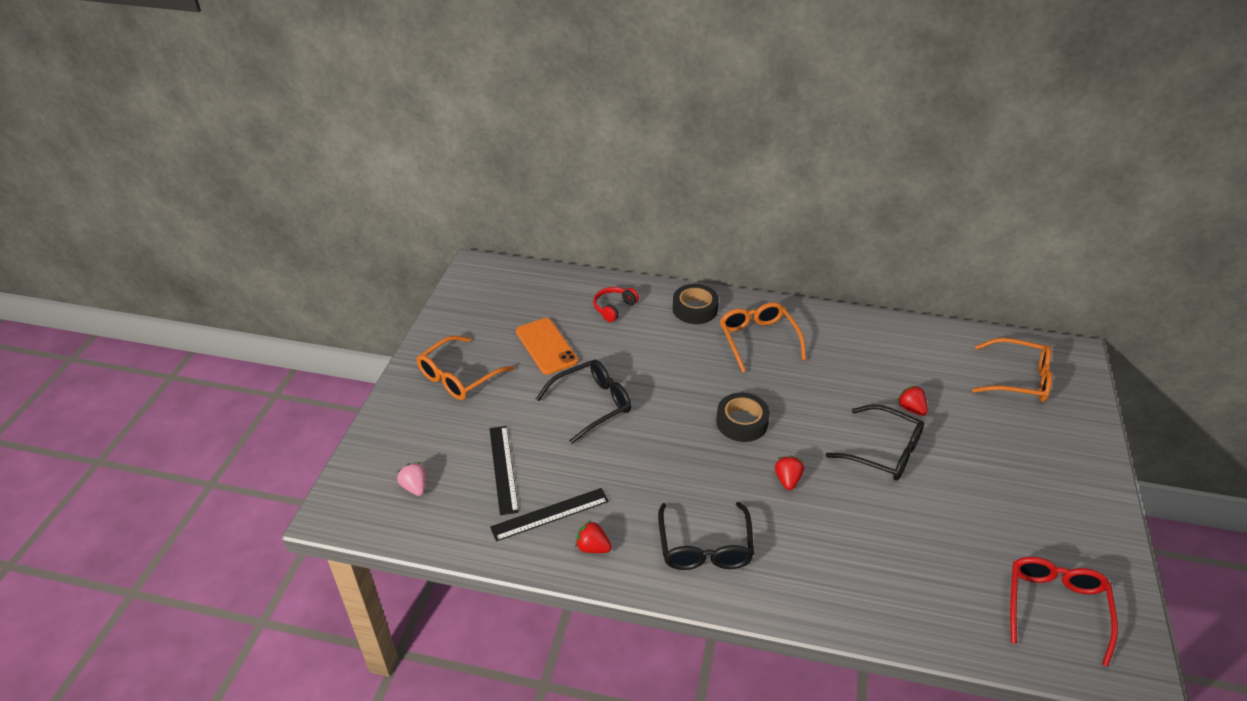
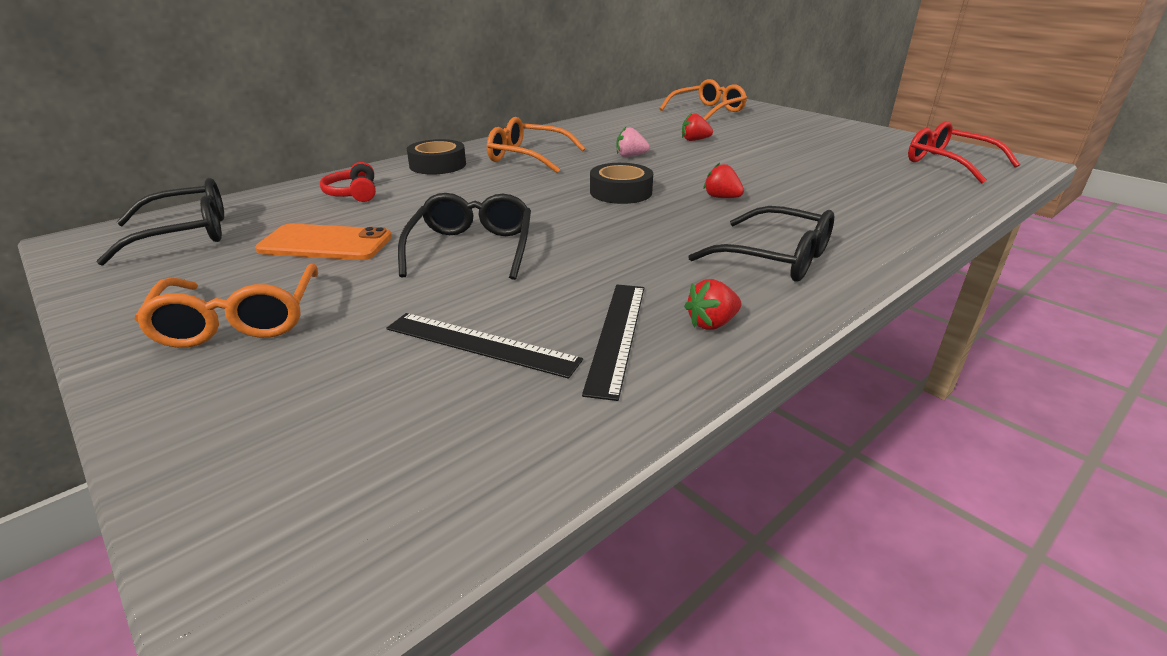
camera: 55 degrees left, 10 degrees down
(415, 487) = (387, 450): pink strawberry -> pink strawberry (630, 156)
(884, 452) = (731, 160): black glasses -> black glasses (186, 234)

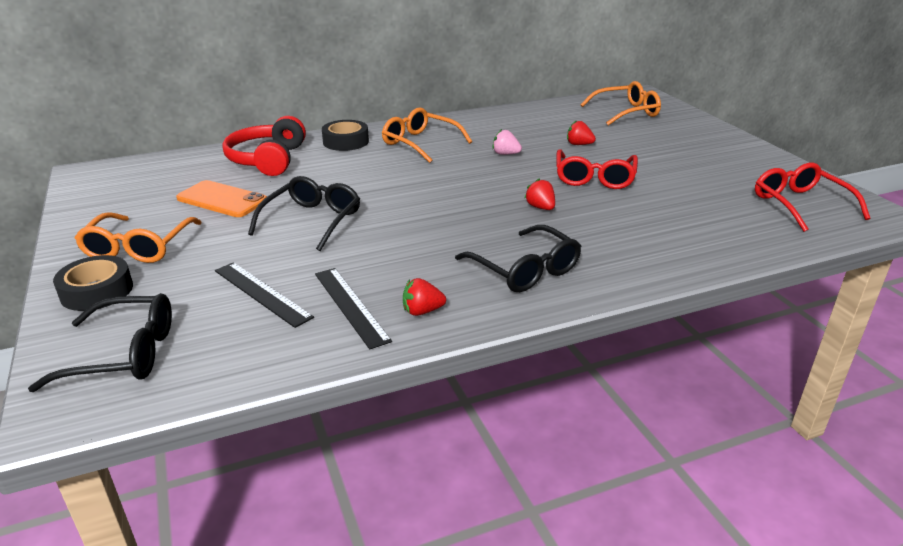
camera: 20 degrees right, 0 degrees up
(186, 234) = (144, 177): black glasses -> black glasses (124, 354)
(353, 193) = (268, 160): red headphones -> red headphones, size x1.83
(617, 335) = (350, 306): black ruler -> black ruler turned 60 degrees counterclockwise
(620, 192) = (463, 189): black tape -> black tape (97, 291)
(743, 165) = (594, 178): none -> red glasses

